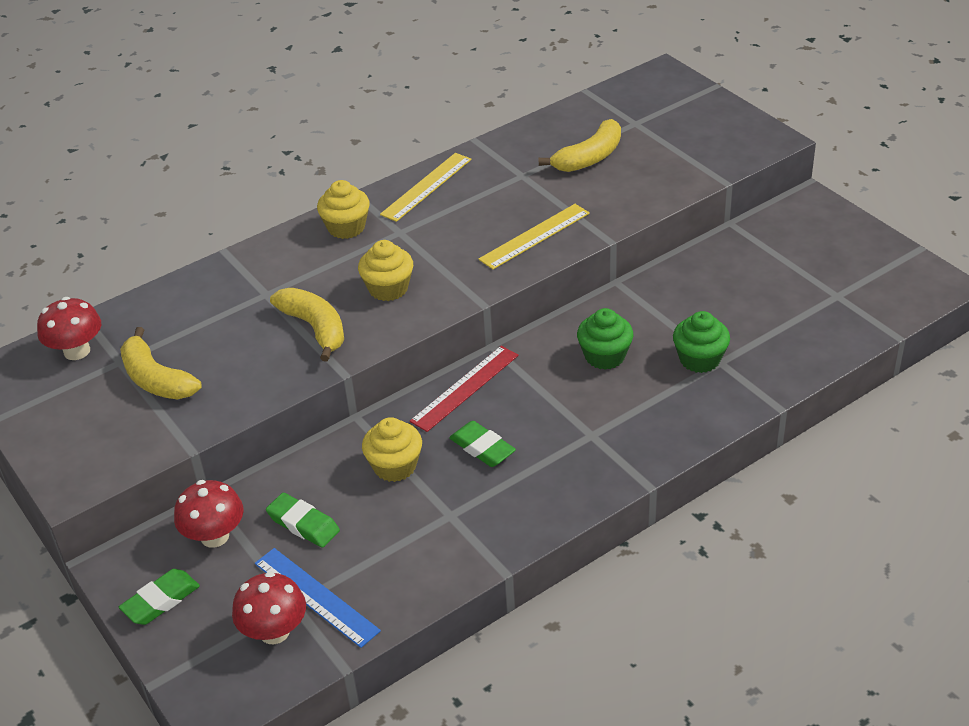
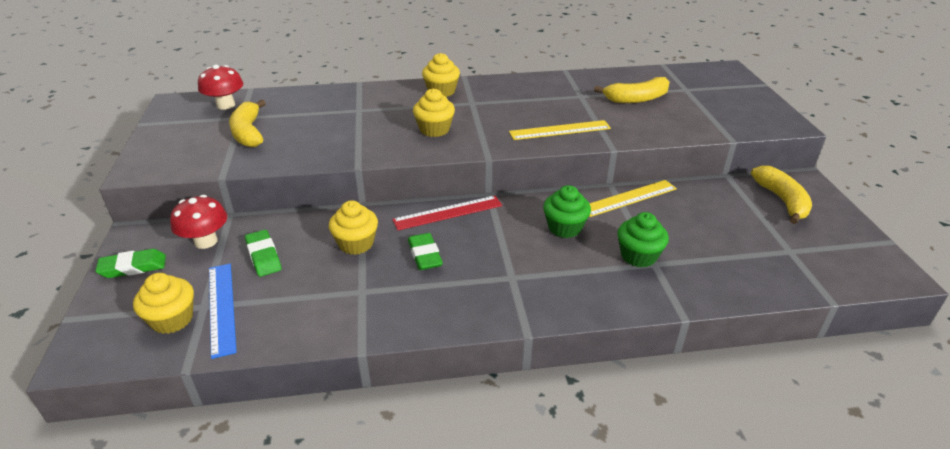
camera: 25 degrees right, 5 degrees down
(274, 631) = (172, 319): red mushroom -> yellow cupcake
(315, 328) = (367, 136): yellow banana -> yellow banana (782, 200)
(426, 186) = (512, 85): yellow ruler -> yellow ruler (628, 198)

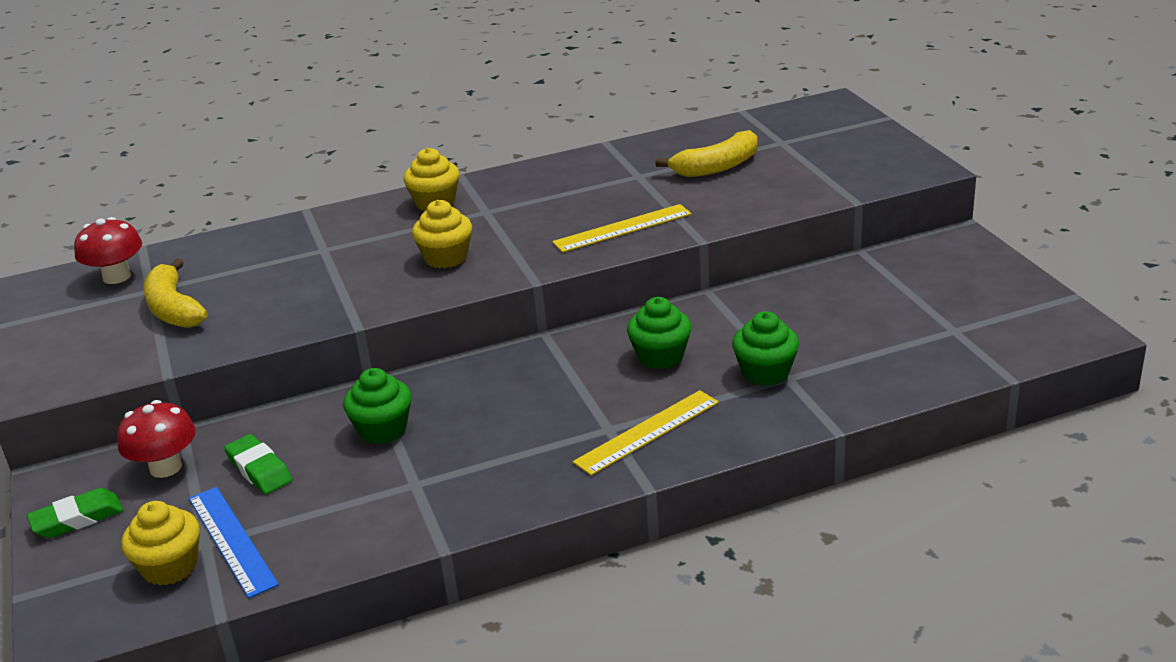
camera: 10 degrees left, 5 degrees down
(356, 243) = (382, 429): yellow cupcake -> green cupcake
(425, 255) = (483, 425): green eraser -> none
(448, 213) = (495, 367): red ruler -> none
(628, 198) = (736, 303): yellow ruler -> yellow ruler (647, 432)
(782, 200) = (935, 270): yellow banana -> none

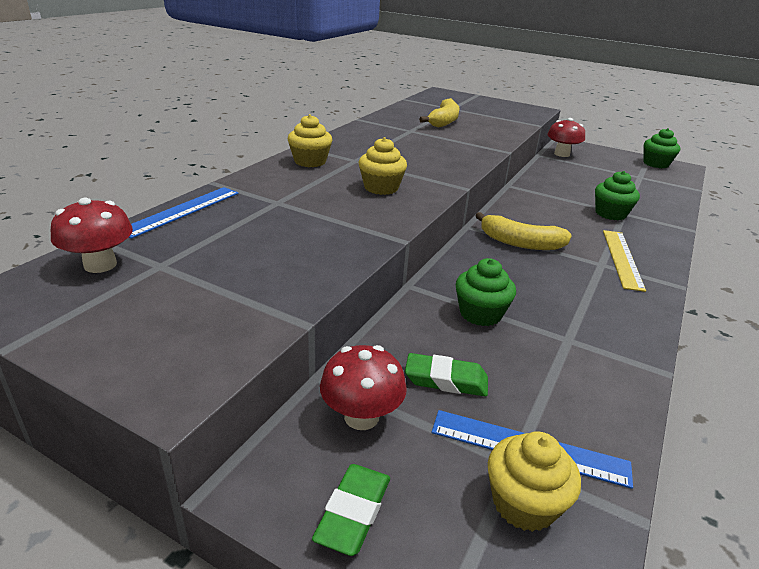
camera: 45 degrees left, 0 degrees up
(173, 309) = (214, 272): yellow banana -> yellow banana (520, 243)
(235, 238) = (181, 211): none -> blue ruler
(622, 228) = (455, 154): yellow ruler -> none
(660, 356) = (551, 220): green cupcake -> green cupcake (656, 164)
(903, 257) = (561, 154): none -> red mushroom

